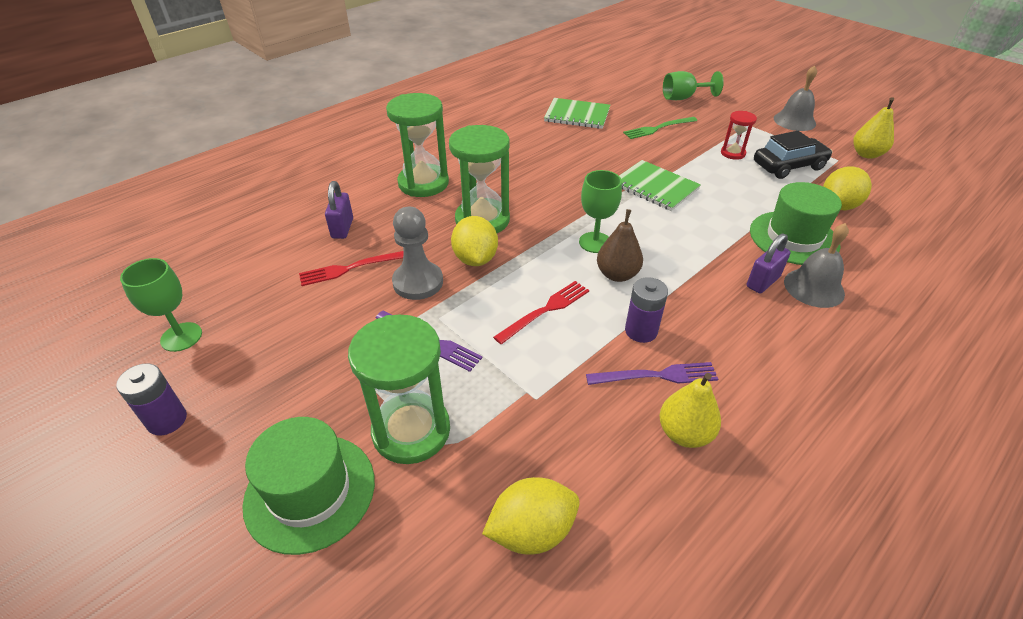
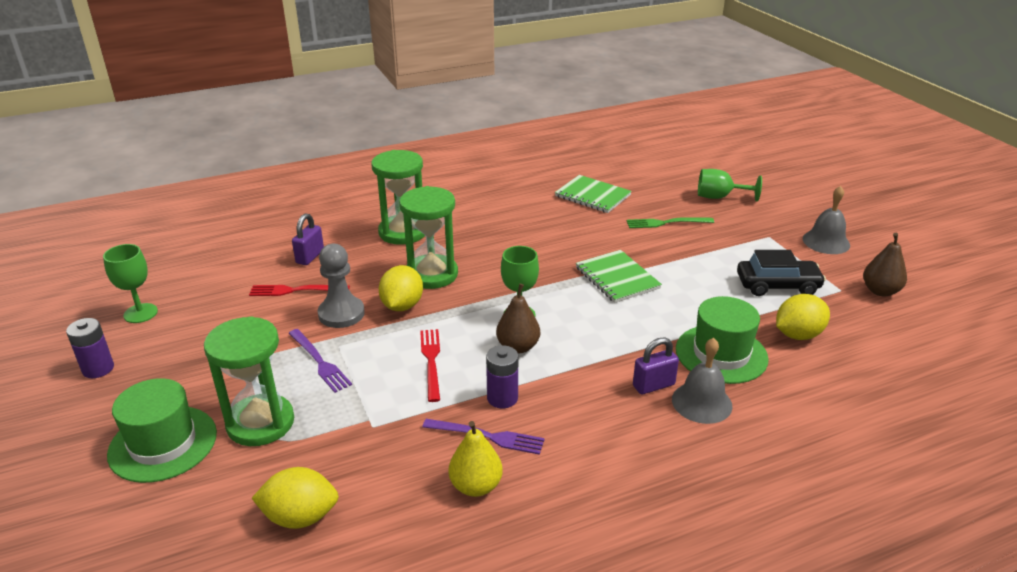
camera: 20 degrees right, 10 degrees down
(545, 310) = (431, 361): red fork -> red fork turned 75 degrees counterclockwise
(732, 153) = (726, 261): red hourglass -> none
(866, 154) = (880, 291): yellow pear -> brown pear

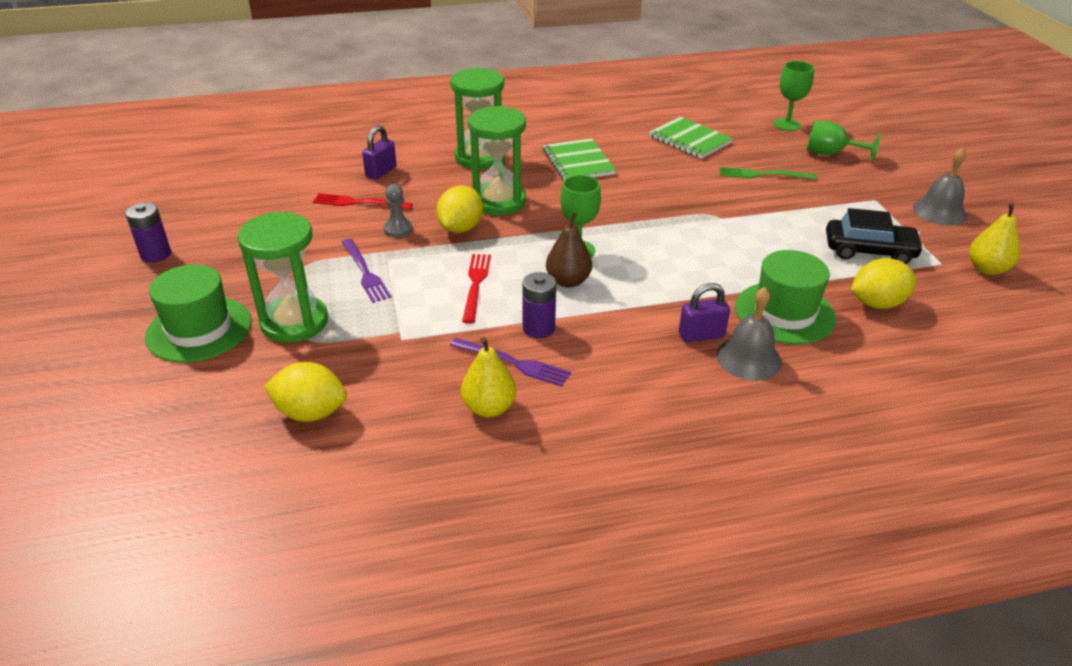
camera: 10 degrees right, 5 degrees up
(140, 313) = (206, 208): green goblet -> green goblet (787, 124)
(341, 314) = (398, 229): grey pawn -> grey pawn, size x0.62
(617, 278) = (692, 225): green notebook -> green notebook (578, 162)
(880, 291) = (987, 269): brown pear -> yellow pear

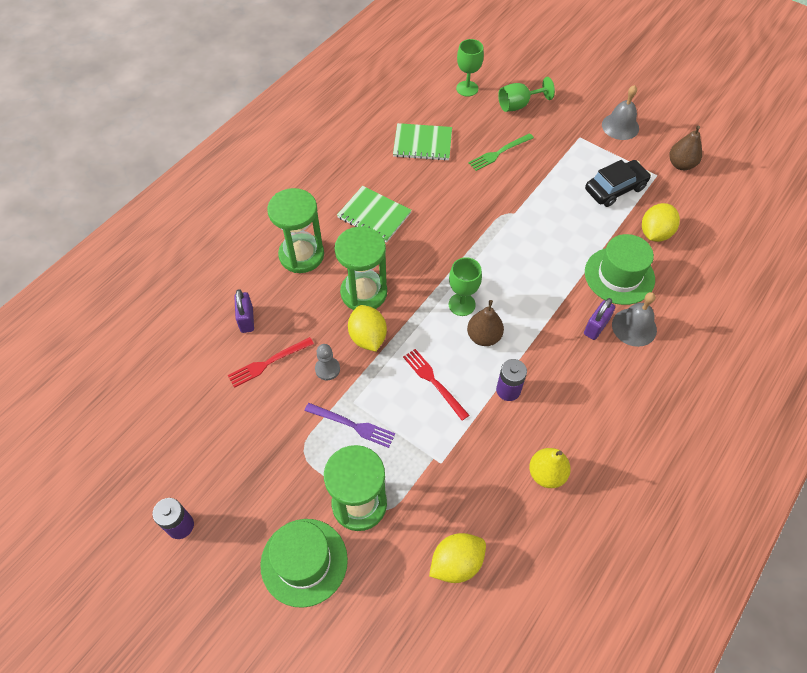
camera: 40 degrees left, 20 degrees up
(513, 363) = (523, 429): purple fork -> none
(987, 269) = (681, 164): yellow pear -> brown pear

